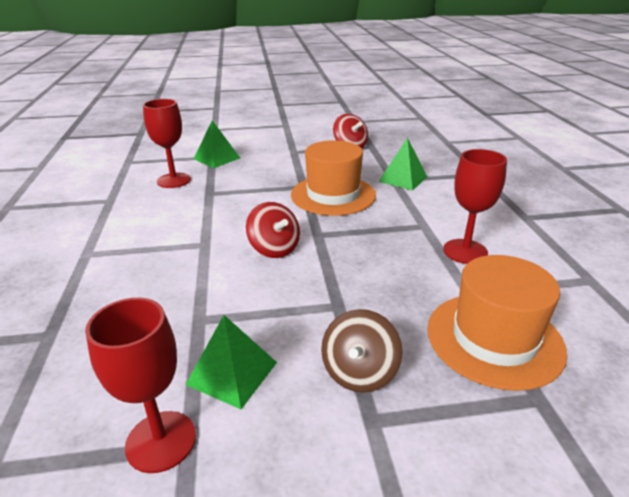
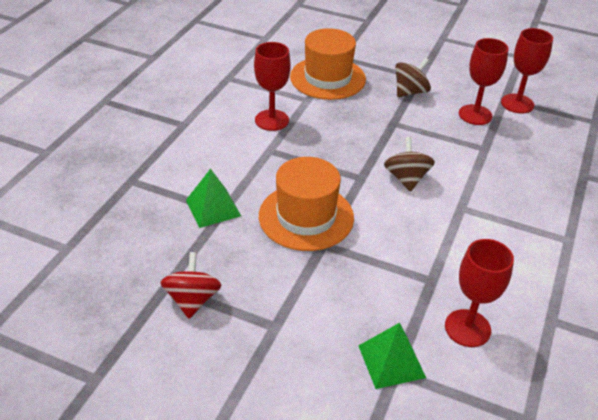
camera: 150 degrees left, 10 degrees up
(232, 373) = (475, 115): green pyramid -> red goblet
(274, 249) = (406, 178): red spinning top -> brown spinning top

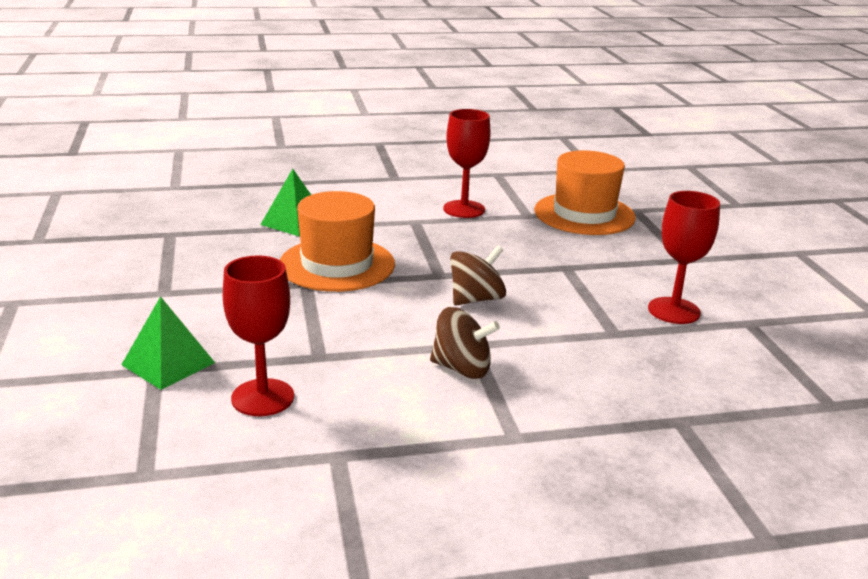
camera: 55 degrees right, 15 degrees down
(192, 300) = (163, 248): red spinning top -> none
(410, 92) = (644, 261): brown spinning top -> brown spinning top (462, 368)
(517, 103) = (755, 333): red goblet -> none

